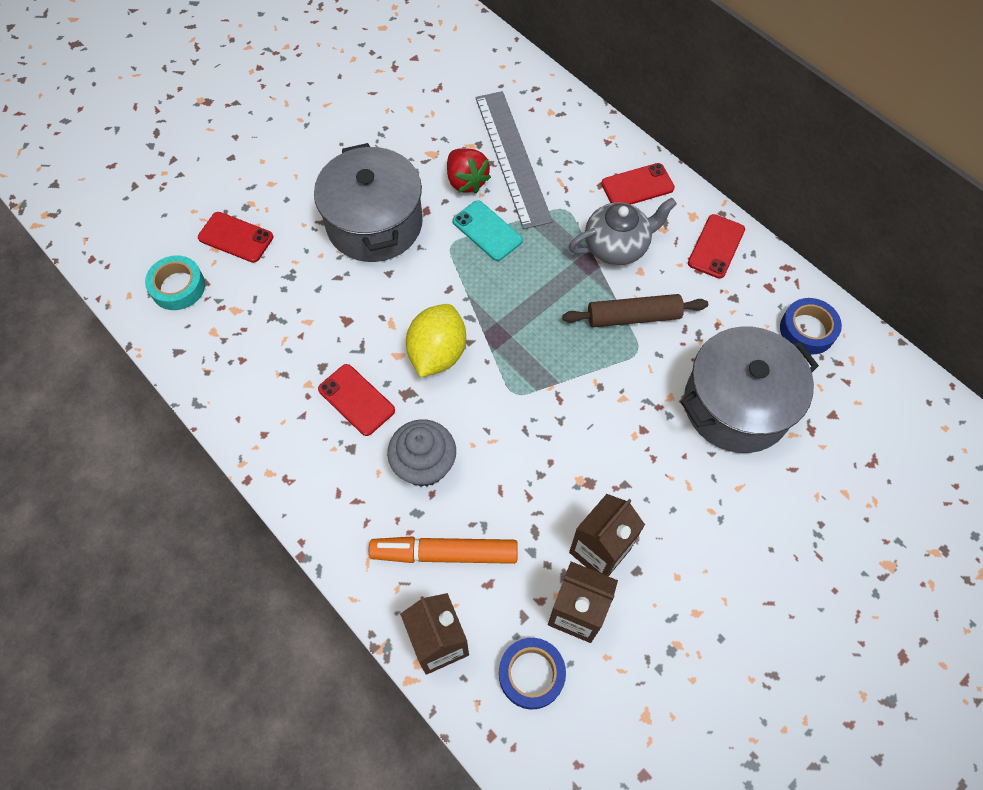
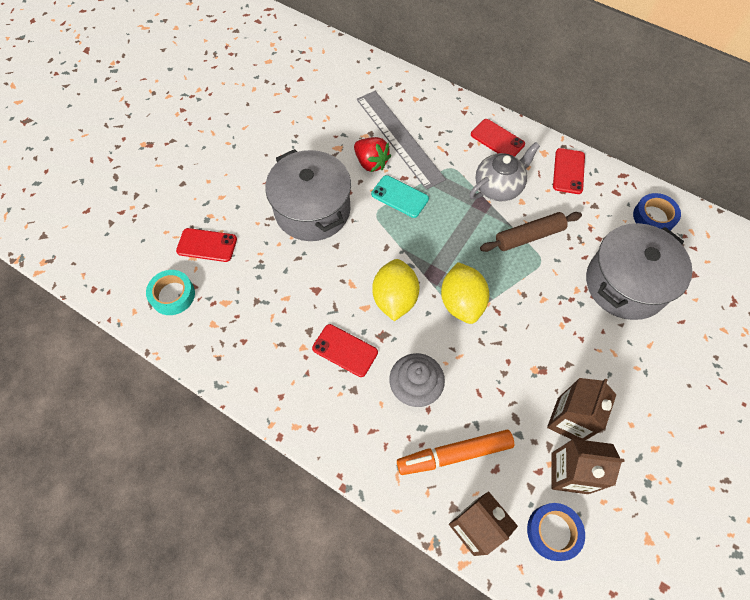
camera: 15 degrees left, 0 degrees up
(518, 377) = (461, 302): none -> yellow lemon
(637, 186) = (497, 139): red phone -> red phone turned 75 degrees clockwise

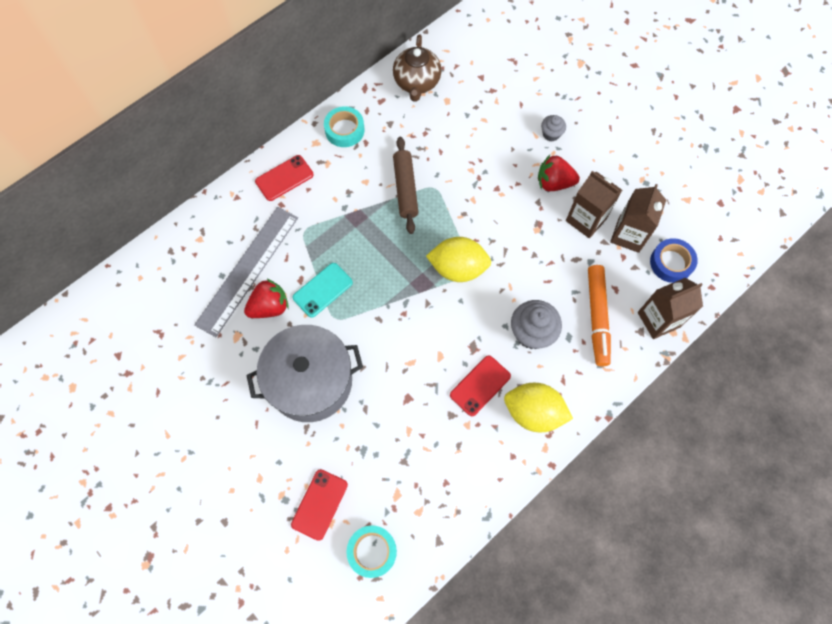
camera: 75 degrees left, 5 degrees up
(394, 299) = (438, 326): yellow lemon -> yellow lemon (533, 412)
(399, 138) = (247, 270): grey ruler -> grey ruler turned 45 degrees counterclockwise
(498, 187) = (342, 196): grey teapot -> none
(568, 171) = (344, 130): red phone -> turquoise tape
(599, 376) = (554, 183): none -> red strawberry
(625, 284) = (476, 130): grey pot -> none
(653, 217) = (416, 82): blue tape -> brown teapot
(660, 361) = (551, 134): none -> grey cupcake

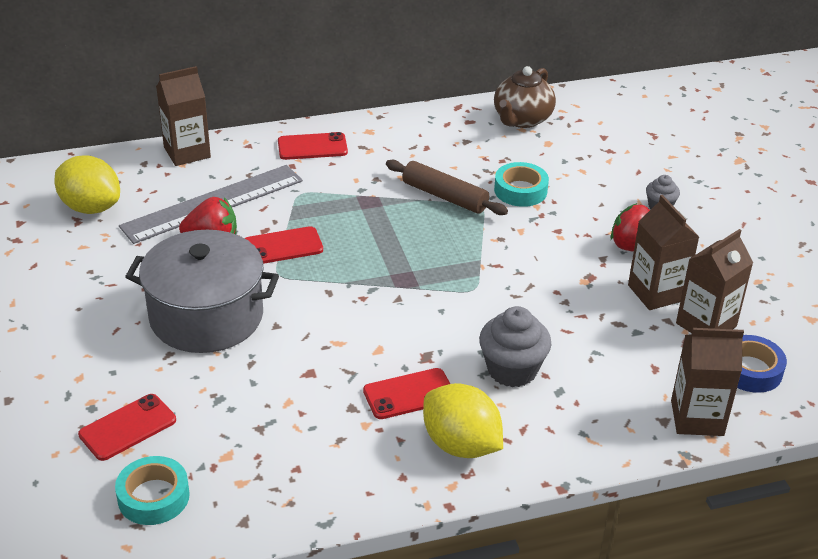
camera: 25 degrees right, 30 degrees down
(195, 225) = (187, 152): none -> brown carton
(322, 290) = (283, 246): turquoise phone -> red phone
(344, 130) = (409, 131): turquoise tape -> turquoise tape (520, 190)
(405, 188) = (444, 196): brown rolling pin -> brown rolling pin turned 75 degrees counterclockwise
(458, 268) = (459, 281): yellow lemon -> yellow lemon (91, 207)
(597, 317) = (611, 386): orange marker -> none

